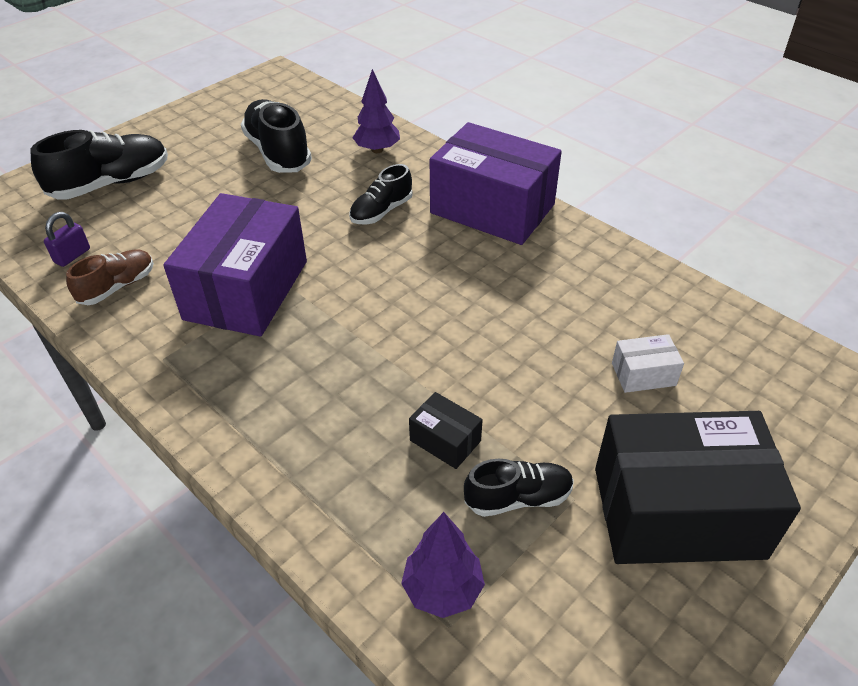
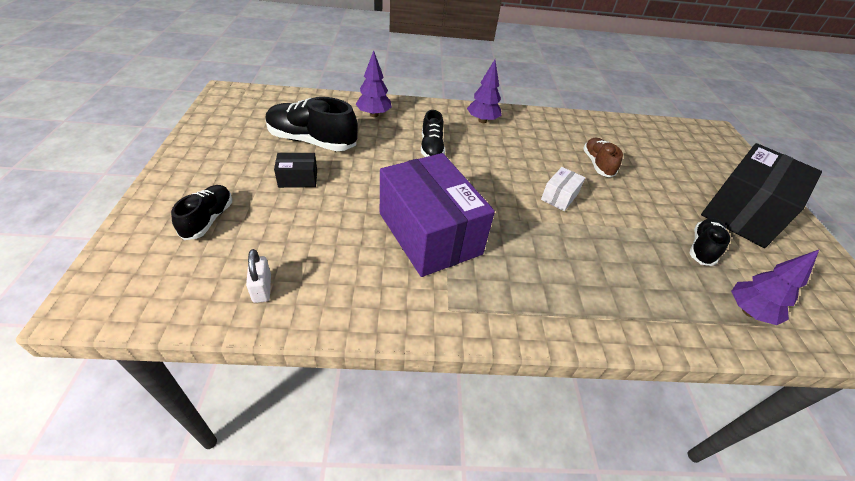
camera: 50 degrees left, 0 degrees up
(72, 256) = (262, 288): purple padlock -> white padlock
(111, 184) = (208, 219): black shoe -> black shoe, size x0.60
(117, 287) = (338, 286): brown shoe -> brown shoe (597, 164)
(445, 441) = (642, 244): black box -> black box (298, 179)
(492, 209) = (482, 121): purple box -> purple tree
(643, 374) = (651, 164): white box -> white box (559, 196)

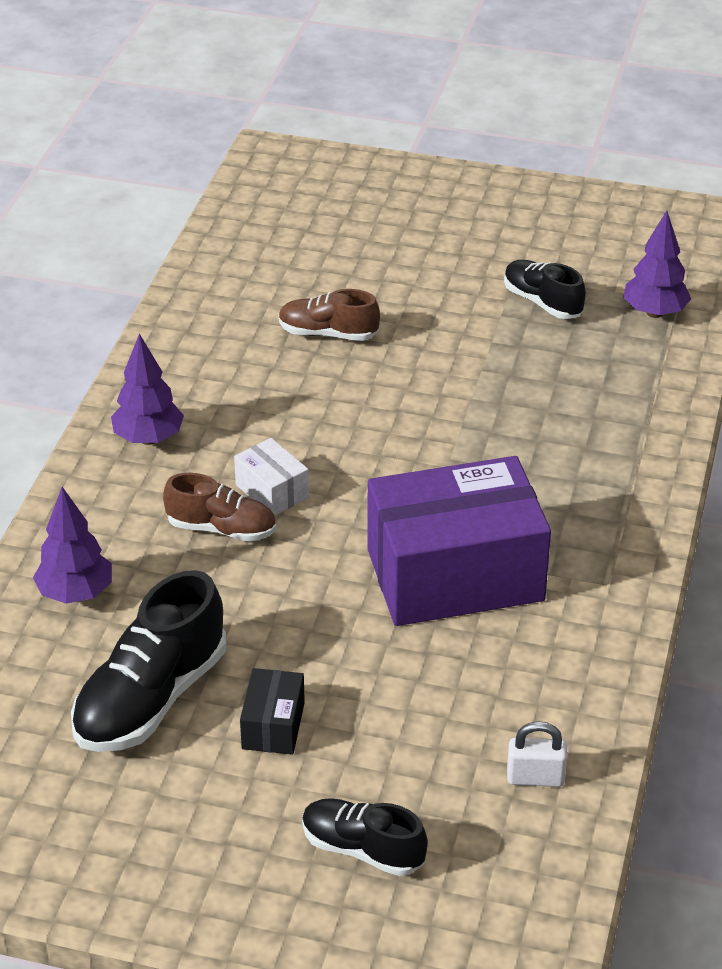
camera: 70 degrees left, 5 degrees down
(431, 147) = (222, 529): black shoe -> brown shoe
(559, 196) = (401, 406): white box -> white box (272, 491)
(743, 212) = (480, 228): black box -> none

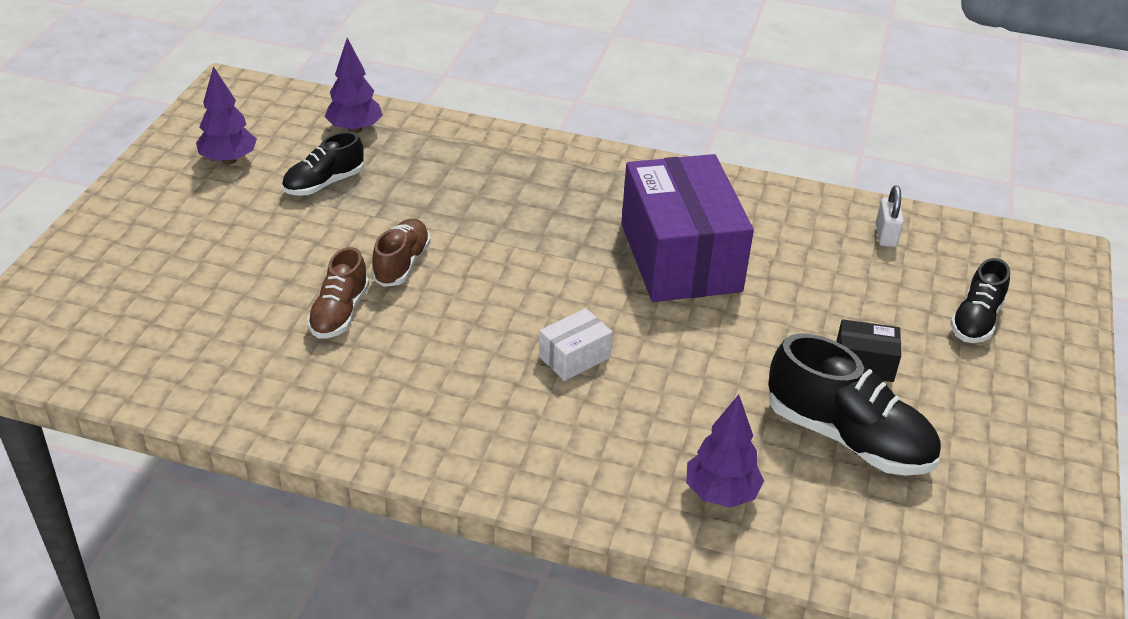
camera: 90 degrees left, 0 degrees up
(148, 439) = (489, 443): purple tree -> purple tree (229, 160)
(222, 529) = (626, 391): brown shoe -> brown shoe (402, 264)

